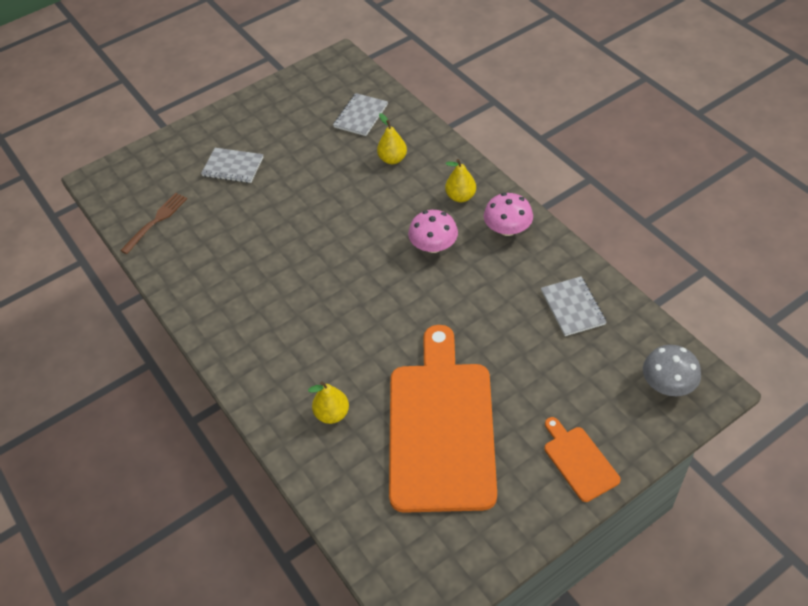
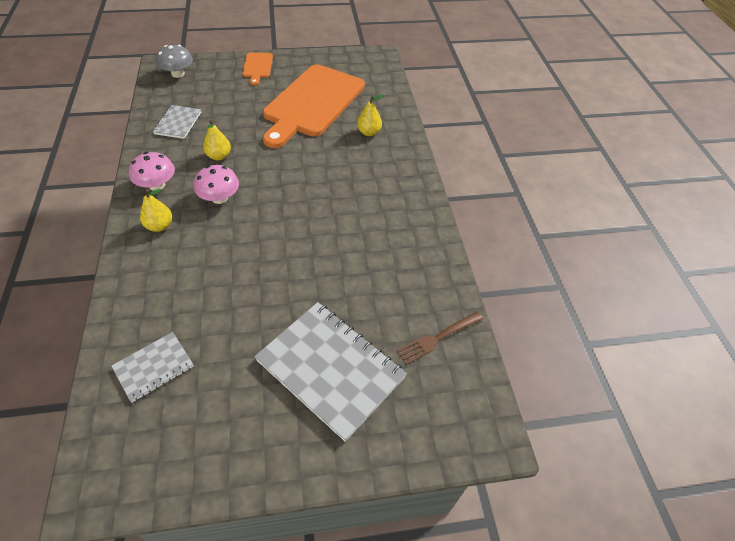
camera: 160 degrees left, 0 degrees up
(233, 167) = (330, 369): grey notebook -> grey notebook, size x1.92
(392, 159) = (175, 292): yellow pear -> yellow pear (219, 156)

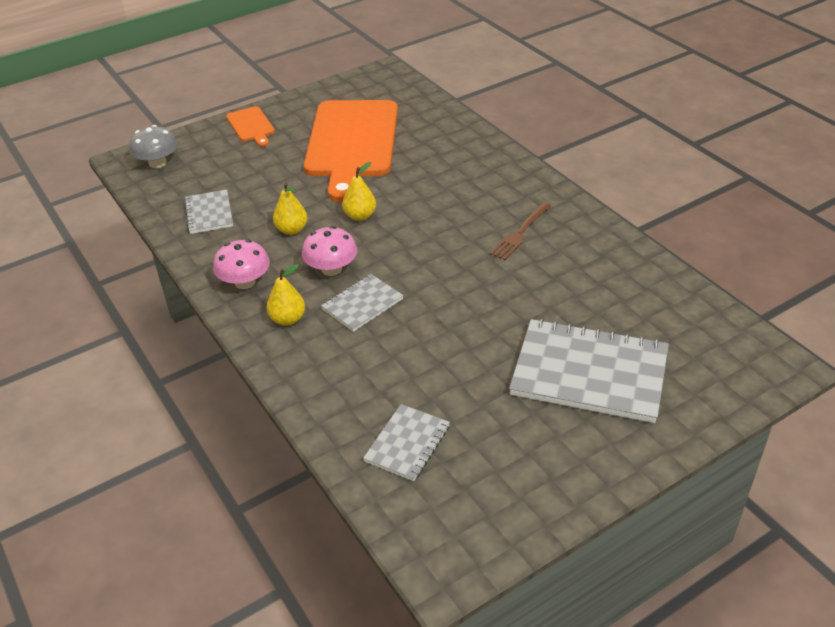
camera: 20 degrees left, 10 degrees down
(217, 235) = (362, 304): none -> grey notebook
(369, 132) = (441, 151): yellow pear -> yellow pear (360, 216)
(438, 338) = (669, 308): brown fork -> brown fork (520, 233)

